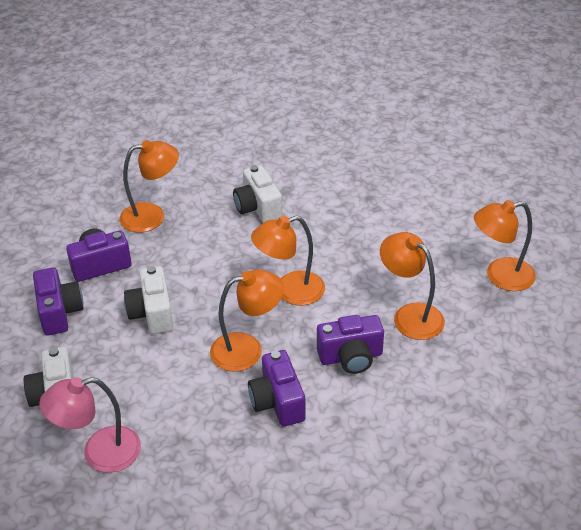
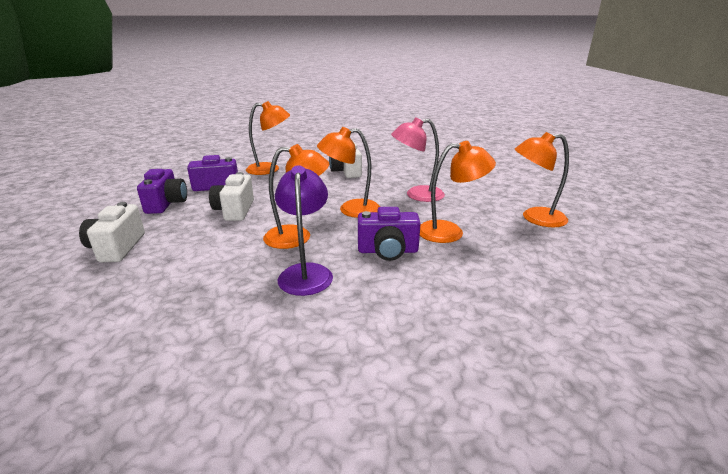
camera: 10 degrees right, 15 degrees down
(99, 453) = (116, 288): pink lamp -> pink lamp (417, 195)
(277, 402) = (306, 272): purple camera -> purple lamp
(410, 315) = (450, 232): orange lamp -> orange lamp turned 120 degrees clockwise

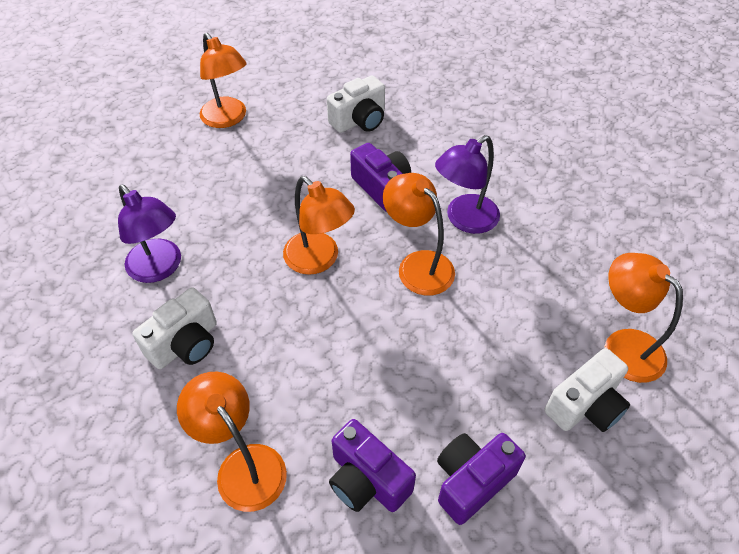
camera: 125 degrees left, 25 degrees up
(235, 210) = (416, 373): white camera -> white camera (359, 120)
(402, 175) = (160, 268): none -> purple lamp
(417, 195) = (228, 223): pink lamp -> none
(450, 232) = (308, 163): orange lamp -> orange lamp (623, 346)

